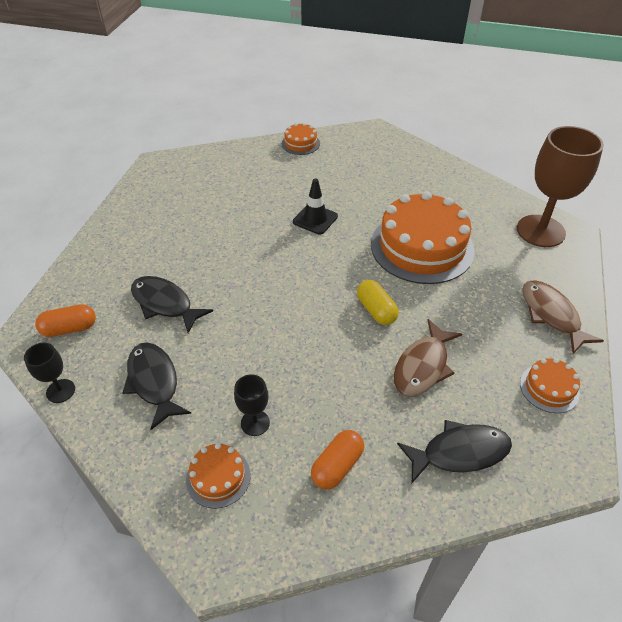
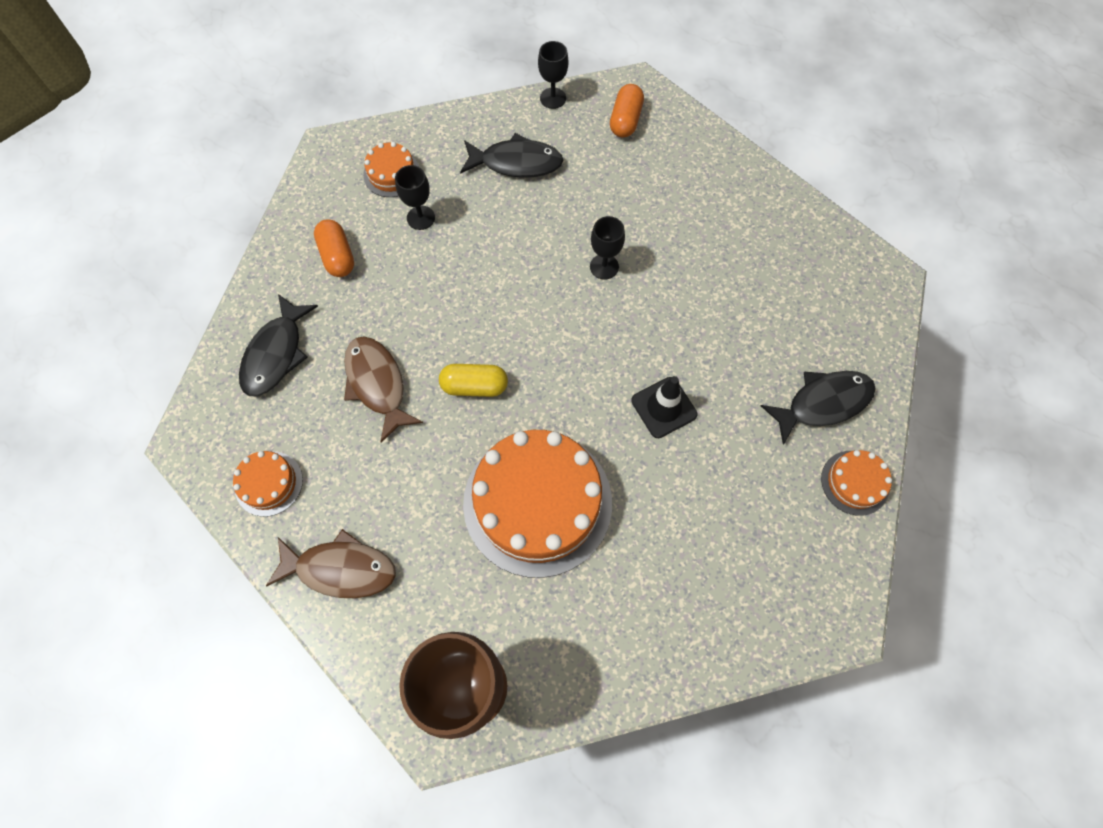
camera: 120 degrees right, 20 degrees up
(165, 304) = (611, 202): black fish -> black fish (823, 403)
(229, 284) = (604, 267): none -> black goblet

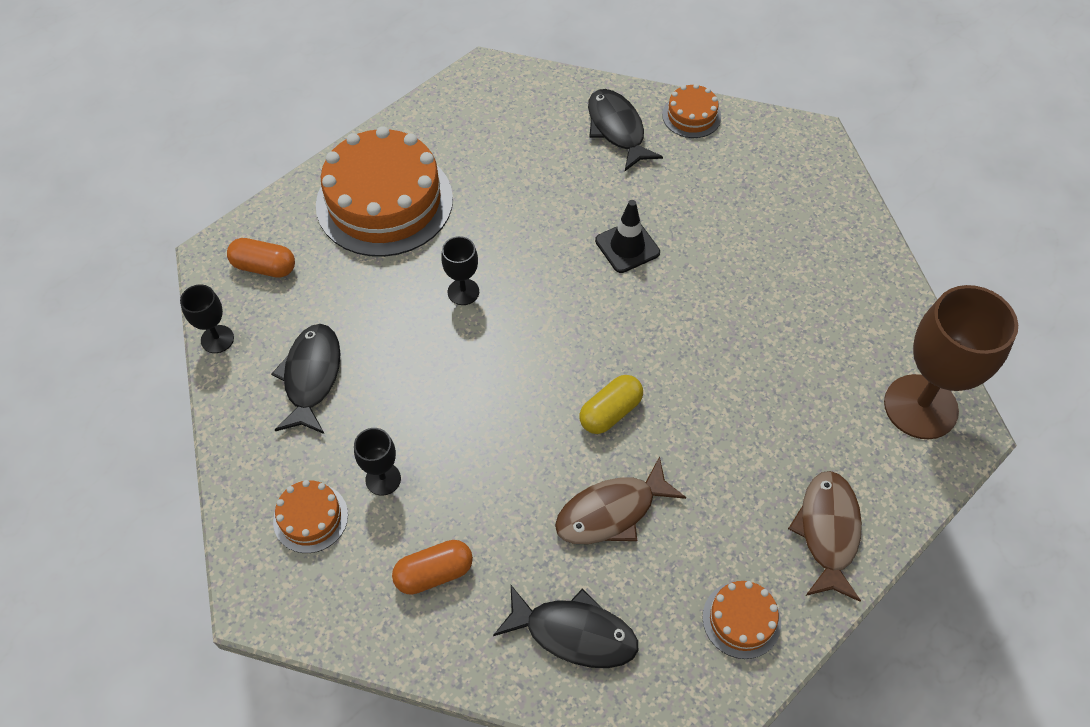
camera: 90 degrees left, 10 degrees down
(474, 386) = (610, 412): yellow capsule -> yellow capsule turned 45 degrees clockwise
(537, 502) = (735, 352): orange cake -> orange cake (384, 201)

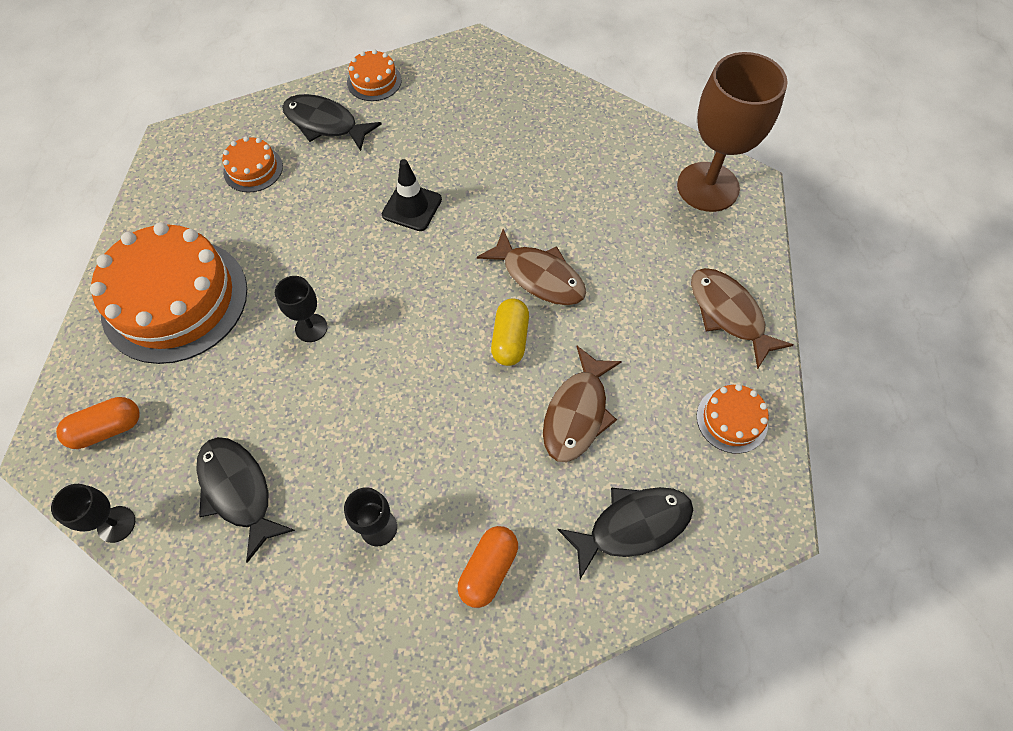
camera: 40 degrees left, 5 degrees up
(310, 518) = (344, 610): orange cake -> orange cake (253, 169)
(683, 378) = (539, 276): none -> brown fish

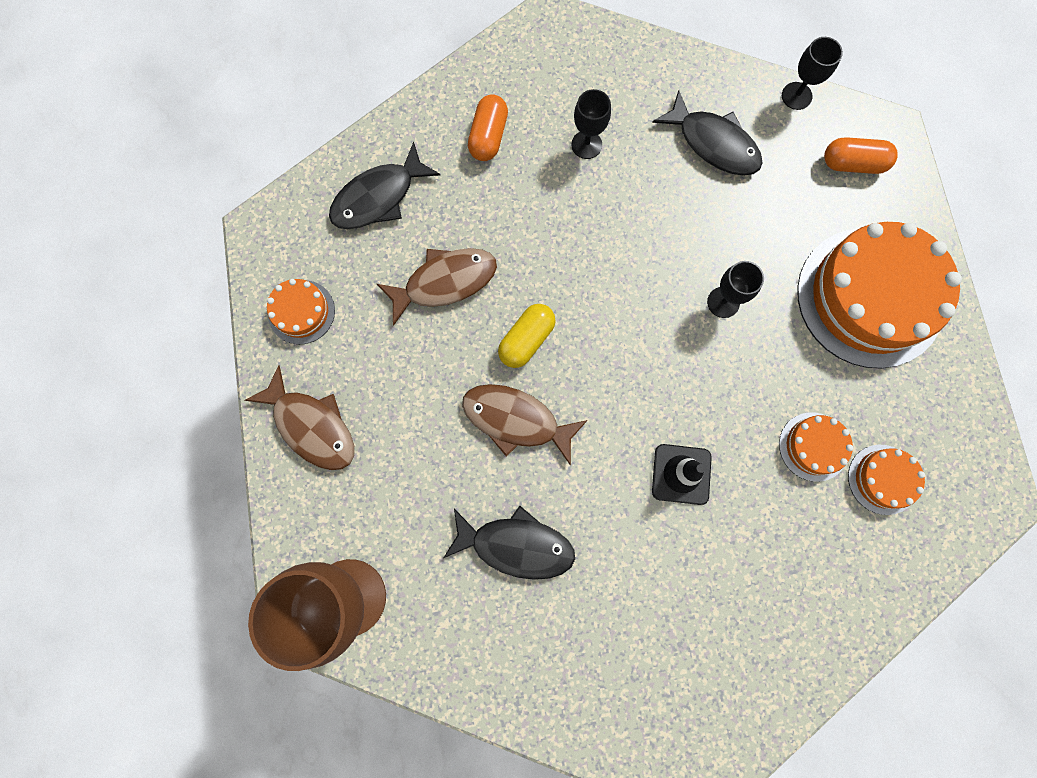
camera: 165 degrees right, 15 degrees up
(107, 429) = (852, 164): orange capsule -> orange capsule turned 45 degrees clockwise
(325, 124) = (834, 572): black fish -> black fish (516, 545)
(374, 81) = (807, 665): orange cake -> orange cake (813, 446)
(510, 339) = (526, 340): yellow capsule -> yellow capsule turned 45 degrees clockwise
(577, 413) = (445, 282): brown fish -> brown fish turned 60 degrees clockwise

